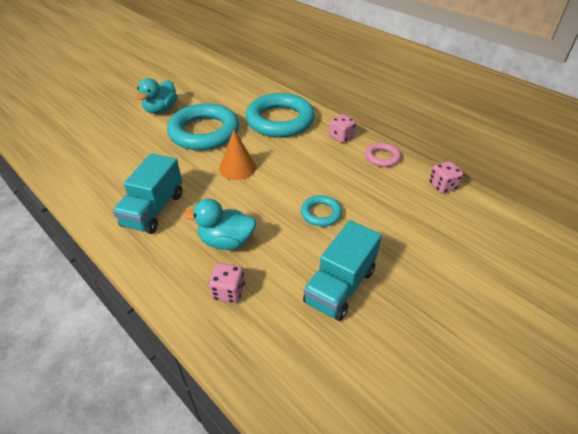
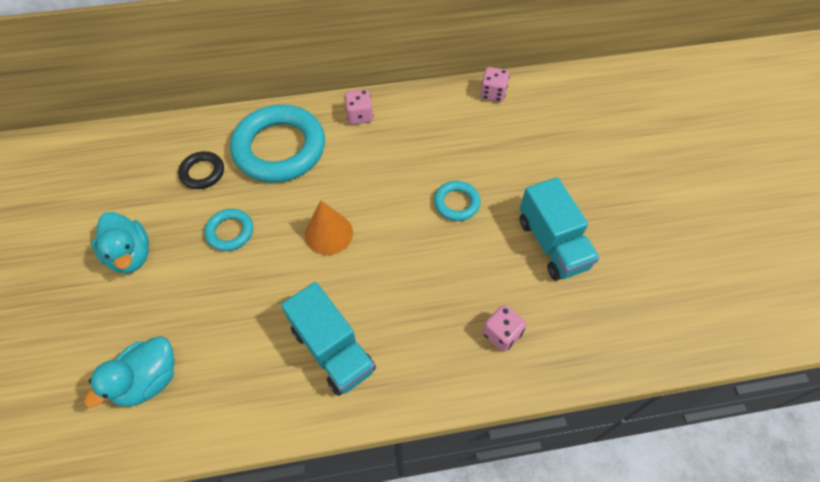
camera: 55 degrees left, 15 degrees up
(204, 132) = (230, 232): turquoise ring -> turquoise ring, size x0.47
(226, 241) = (435, 302): turquoise duck -> turquoise duck (149, 380)
(234, 104) = (202, 172): none -> black ring
(382, 157) = (419, 106): pink ring -> none

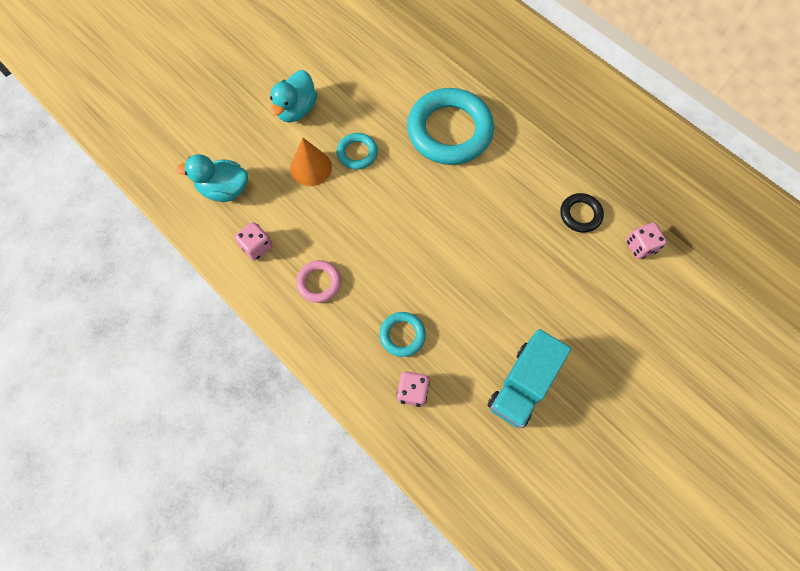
camera: 55 degrees right, 10 degrees up
(202, 172) = (389, 99): black ring -> black ring (580, 214)
(328, 233) = (404, 216): orange cone -> orange cone (311, 167)
(332, 350) = (319, 283): turquoise truck -> pink ring
(359, 116) = (526, 162): pink dice -> pink dice (257, 246)
(456, 203) = (502, 288): turquoise ring -> turquoise ring (402, 335)

